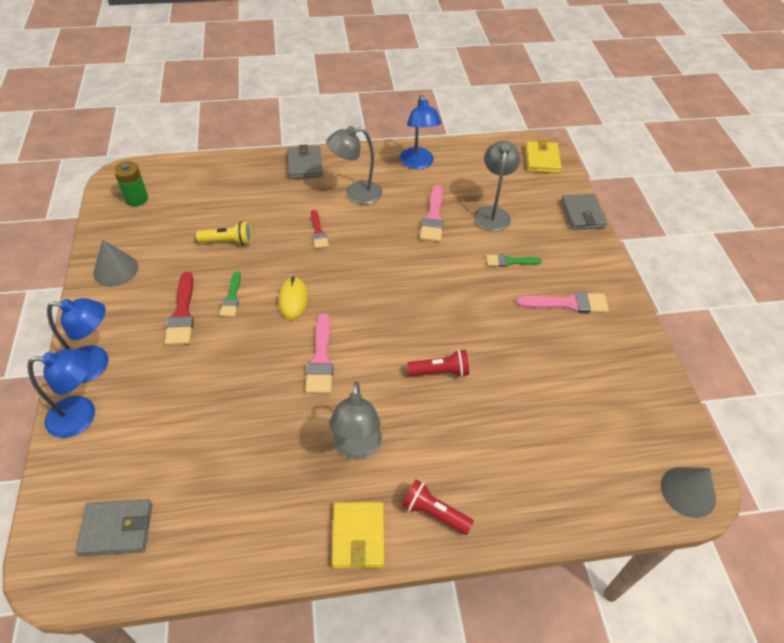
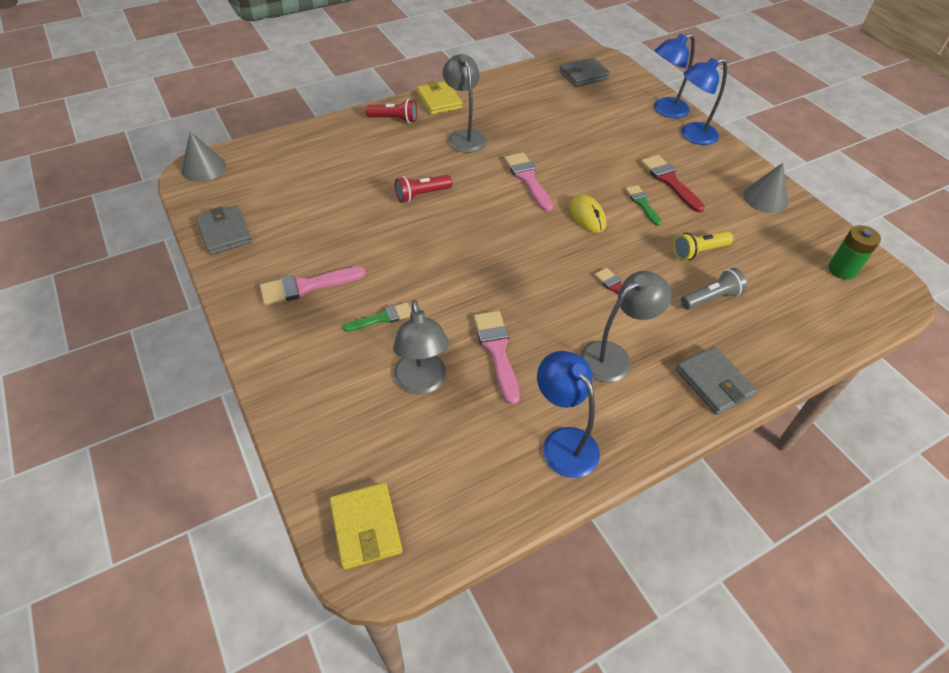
camera: 160 degrees right, 0 degrees up
(255, 208) = (711, 298): none -> grey flashlight
(582, 214) = (290, 423): grey wallet -> grey wallet (225, 233)

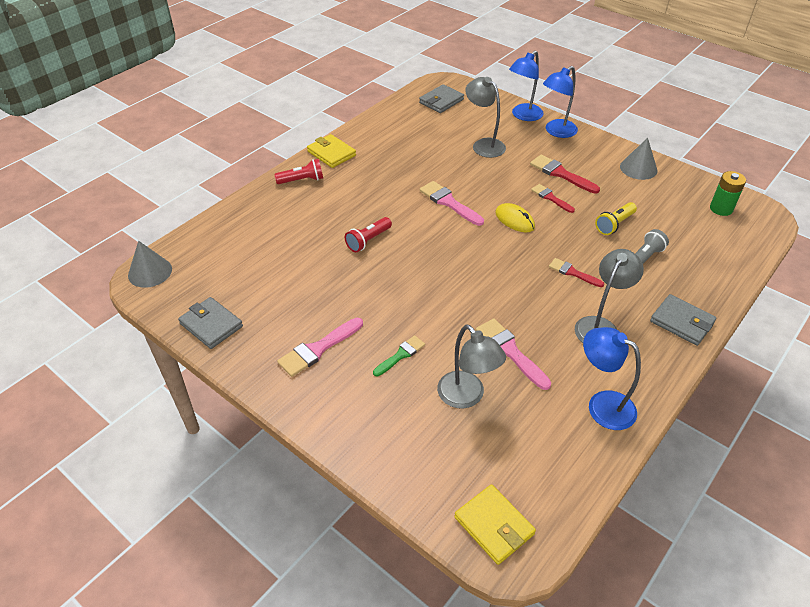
camera: 20 degrees left, 5 degrees down
(464, 136) = (373, 180): grey lamp -> grey lamp (483, 145)
(642, 203) = (550, 198): green brush -> red brush

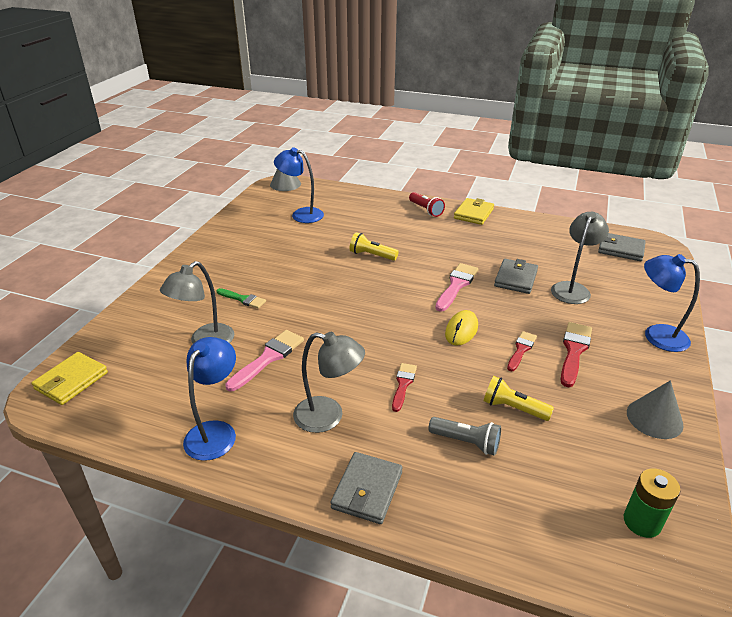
camera: 70 degrees right, 10 degrees down
(211, 325) = (245, 216): grey wallet -> grey wallet (515, 279)
(318, 349) = (236, 261): pink brush -> none
(368, 240) = (372, 255): red flashlight -> yellow flashlight
(523, 116) = (660, 306): blue lamp -> blue lamp (301, 214)

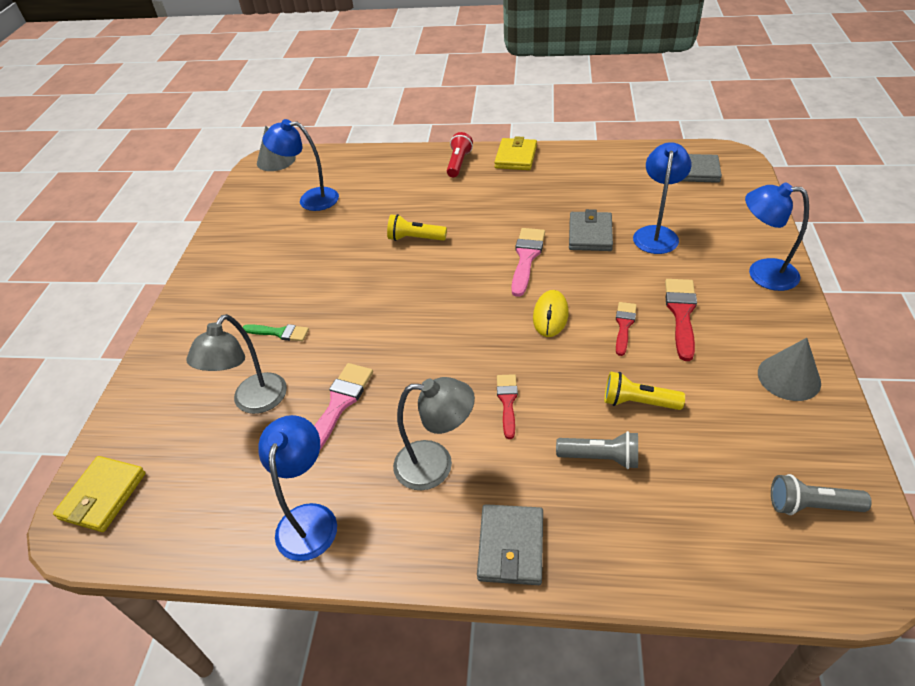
camera: 10 degrees left, 10 degrees up
(426, 210) = (458, 163): red flashlight -> red flashlight turned 120 degrees counterclockwise
(572, 288) = (656, 234): grey lamp -> blue lamp
(642, 522) = (811, 505): green battery -> grey flashlight

